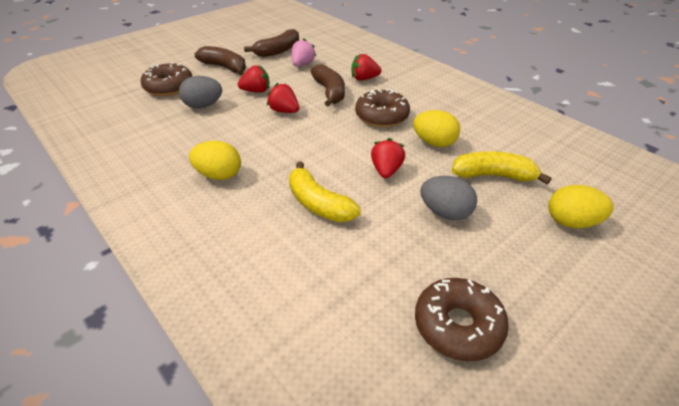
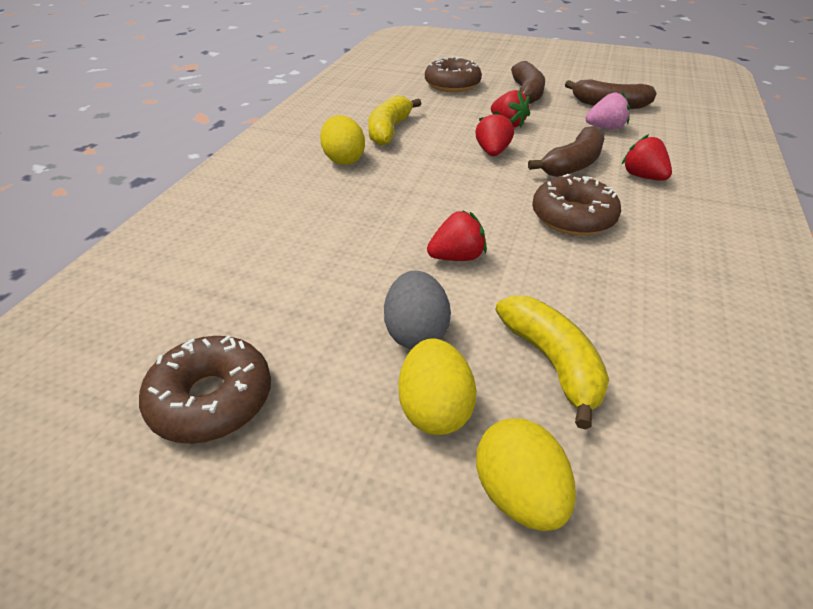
camera: 60 degrees right, 0 degrees up
(203, 106) = (443, 110): grey egg -> none
(318, 204) = (349, 230): yellow banana -> yellow banana (389, 130)
(434, 143) = (566, 279): yellow egg -> yellow egg (434, 409)

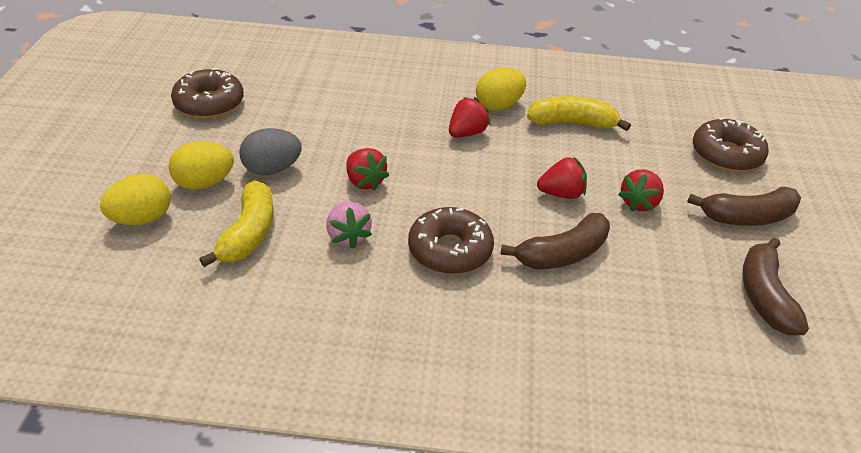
camera: 75 degrees right, 0 degrees up
(552, 362) = (249, 233): yellow banana -> yellow banana turned 45 degrees counterclockwise
(573, 164) = (563, 254): brown banana -> brown banana turned 60 degrees counterclockwise
(605, 128) = (681, 287): pink strawberry -> pink strawberry (348, 236)
(643, 177) = (560, 311): red strawberry -> red strawberry (466, 133)

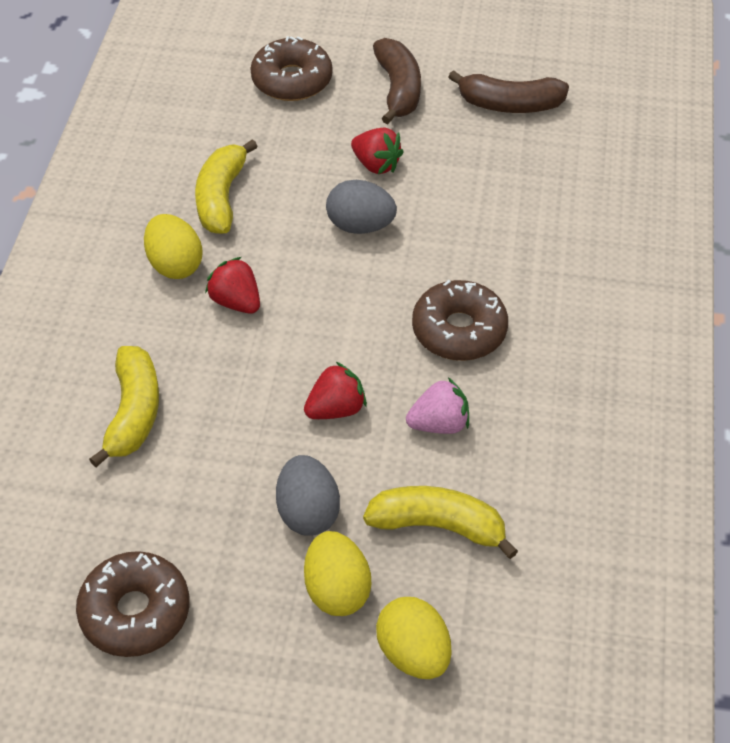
camera: 85 degrees left, 10 degrees up
(363, 95) = (134, 413): none -> yellow banana
(561, 194) = (360, 226): red strawberry -> grey egg
(563, 254) = (460, 237): brown banana -> none

